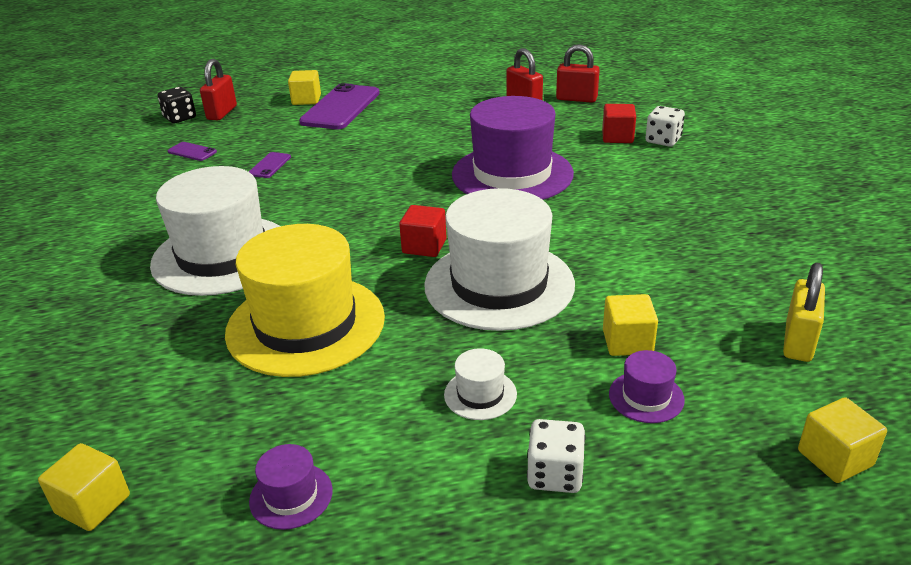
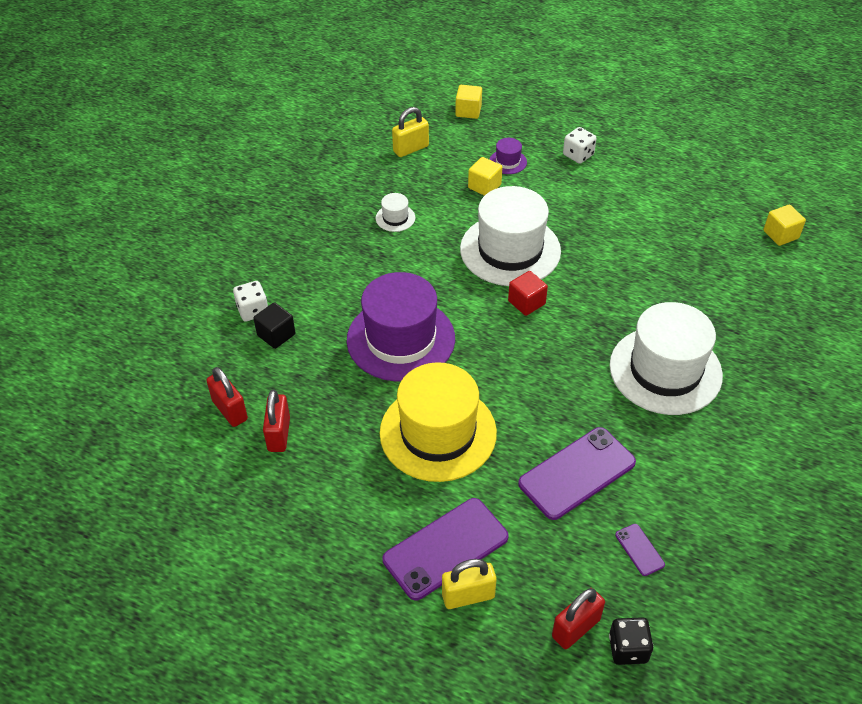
camera: 145 degrees left, 15 degrees up
(269, 165) = (577, 473): purple phone -> purple phone, size x2.24
(291, 496) = (691, 197): purple hat -> none
(305, 324) = (639, 281): yellow hat -> yellow hat (438, 432)
(306, 100) = (468, 596): yellow cube -> yellow padlock
(480, 394) = (578, 198): white hat -> white hat (395, 218)
(617, 137) = (276, 335): red cube -> black cube

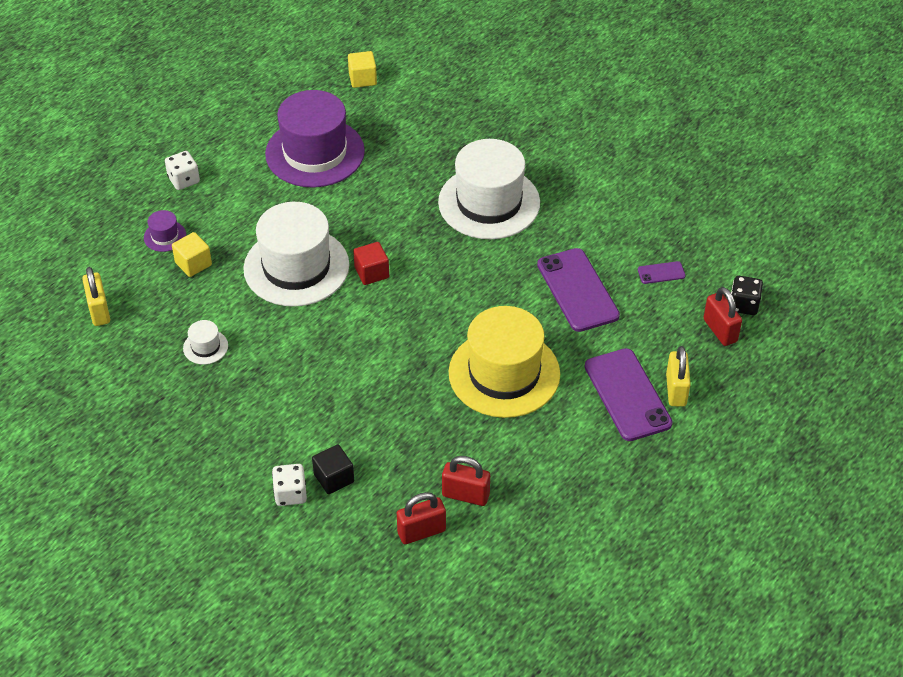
camera: 75 degrees left, 0 degrees up
(401, 339) = (380, 377): purple hat -> purple hat (315, 152)
(468, 111) = (62, 248): yellow cube -> none

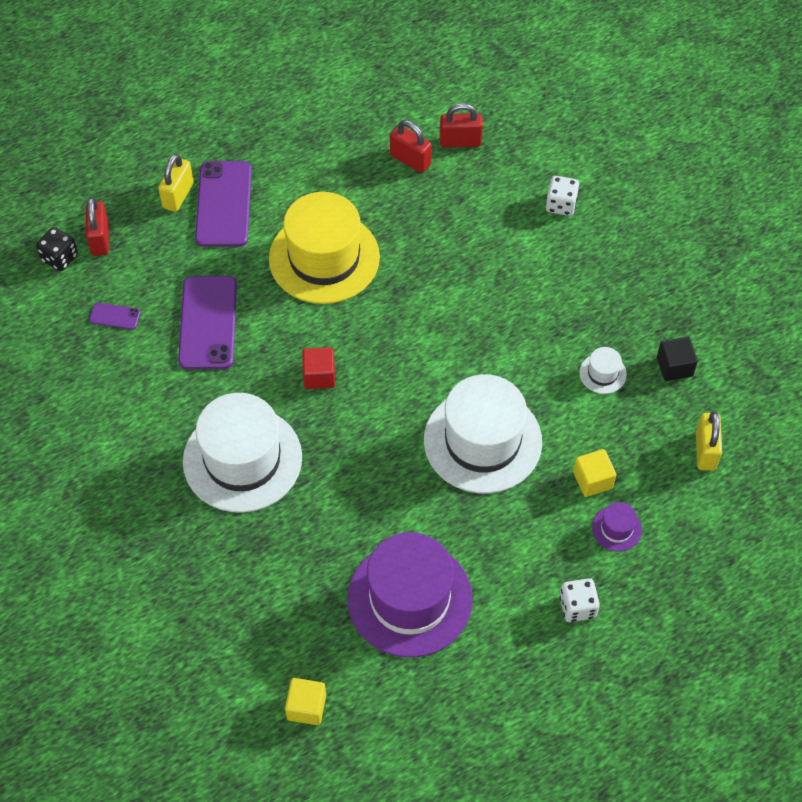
camera: 160 degrees left, 10 degrees up
(334, 478) = (518, 207): black cube -> black cube (674, 366)
(371, 272) = (406, 408): red cube -> red cube (319, 376)

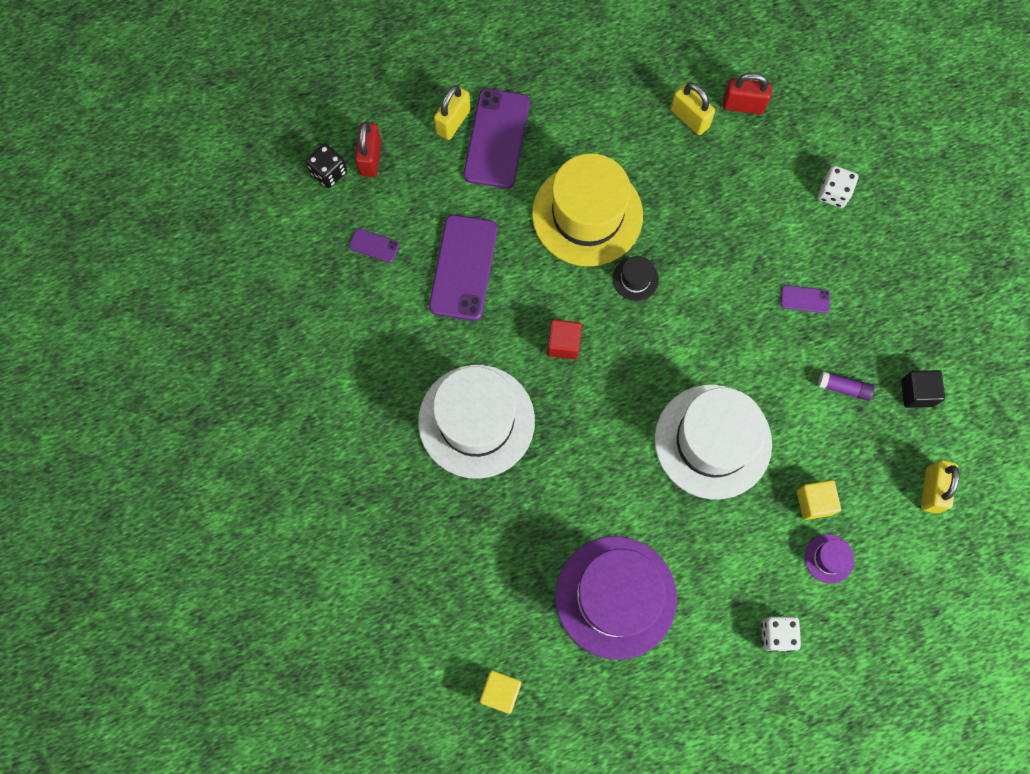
camera: 10 degrees right, 15 degrees up
(381, 308) = (635, 279): none -> black hat
(410, 160) = (689, 118): red padlock -> yellow padlock
(550, 301) = (805, 299): none -> purple phone
(602, 373) = (844, 388): white hat -> purple glue stick

